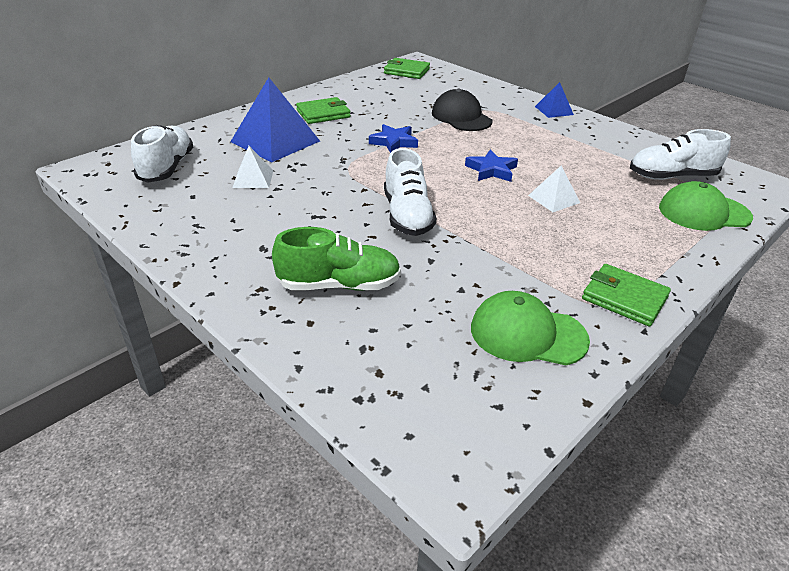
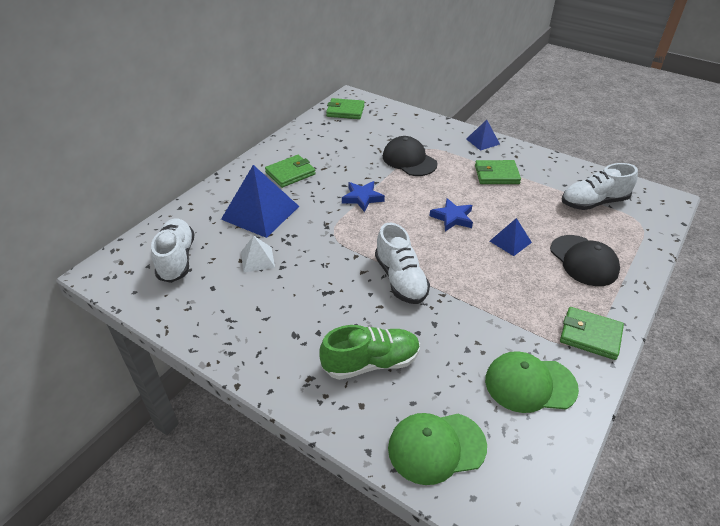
camera: 10 degrees left, 5 degrees up
(553, 199) = (510, 241): white pyramid -> blue pyramid
(559, 140) = (496, 175): none -> green wallet
(640, 227) = (584, 260): none -> black cap
(704, 212) = (626, 237): green cap -> green cap (436, 447)

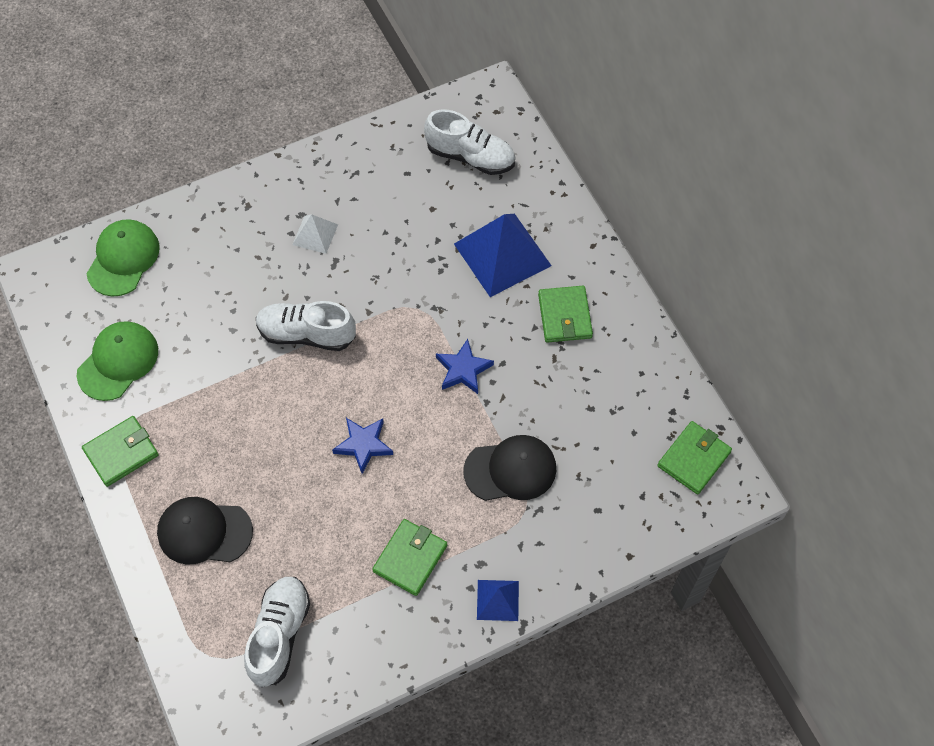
camera: 120 degrees right, 20 degrees up
(257, 259) = (423, 223): white pyramid -> white pyramid (315, 234)
(371, 363) = (229, 256): green shoe -> none
(510, 241) = (284, 478): blue pyramid -> none

